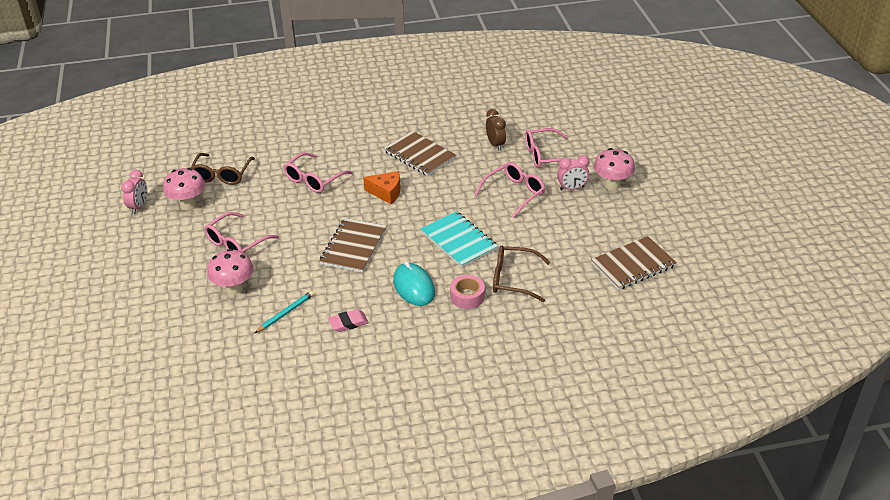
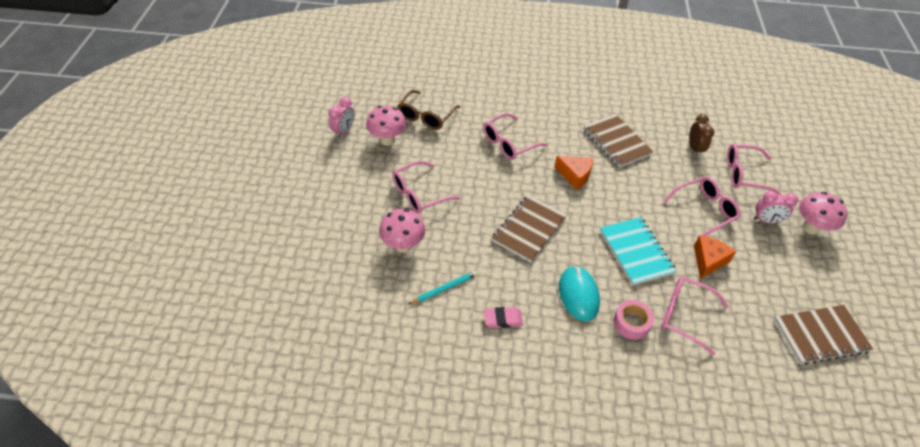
camera: 15 degrees right, 10 degrees up
(513, 279) = (684, 315): brown glasses -> pink glasses
(526, 232) = (708, 260): none -> orange cheese

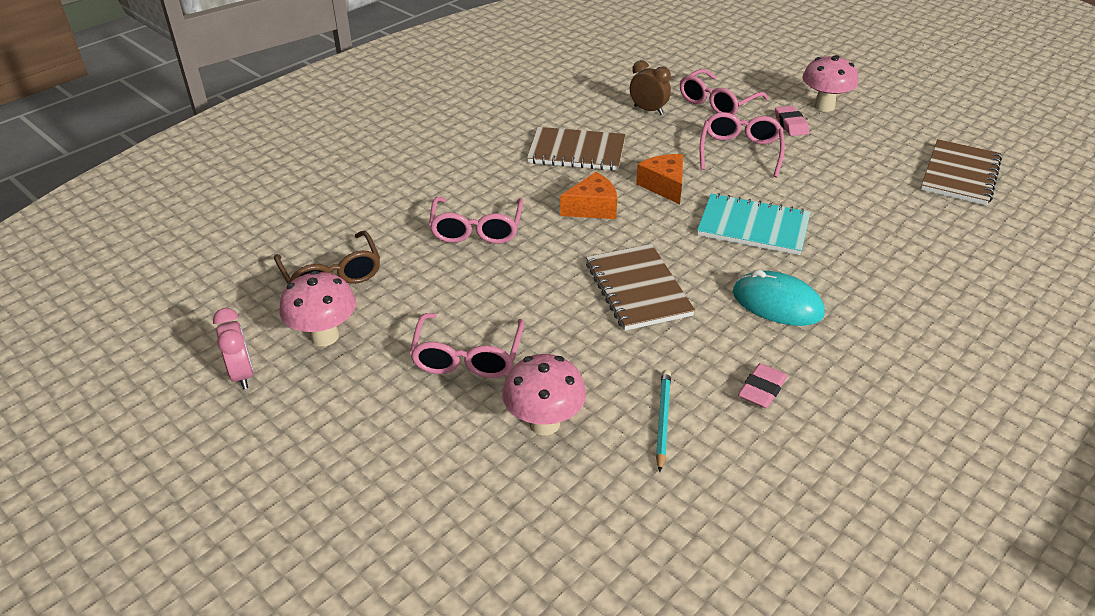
camera: 50 degrees left, 10 degrees down
(631, 323) = (852, 285): pink tape -> none
(684, 315) = (870, 243): pink glasses -> none
(708, 260) = (810, 187): orange cheese -> orange cheese (664, 186)
(766, 220) = (791, 124): pink clock -> pink eraser

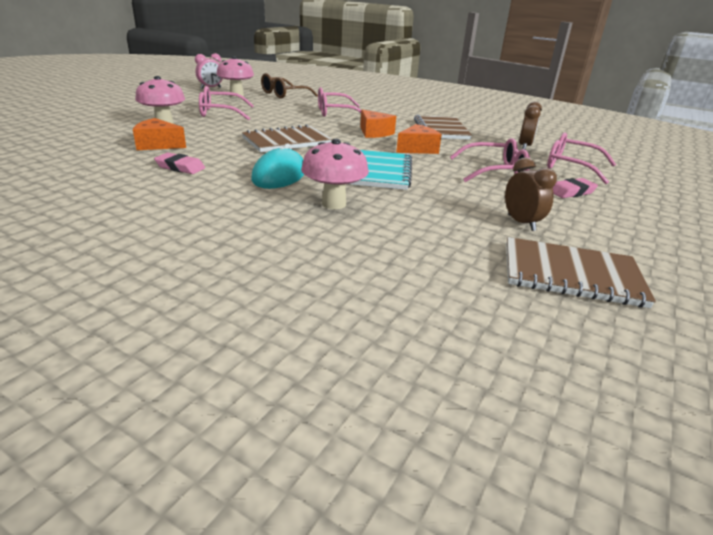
camera: 75 degrees right, 10 degrees down
(662, 420) = (158, 145): turquoise pencil -> orange cheese
(824, 106) = (633, 208): pink mushroom -> pink mushroom (333, 204)
(872, 171) = (521, 223): none -> brown clock

